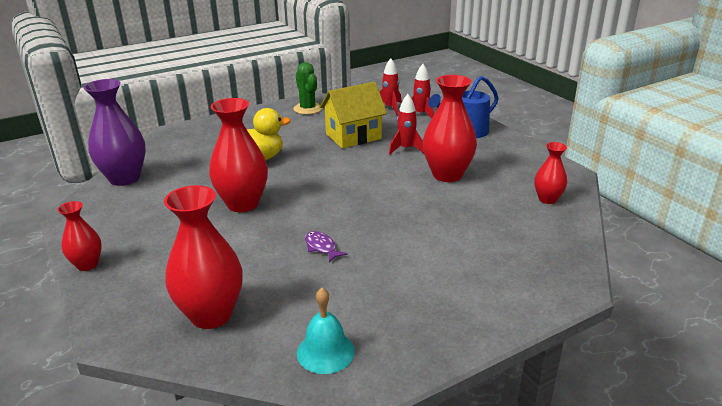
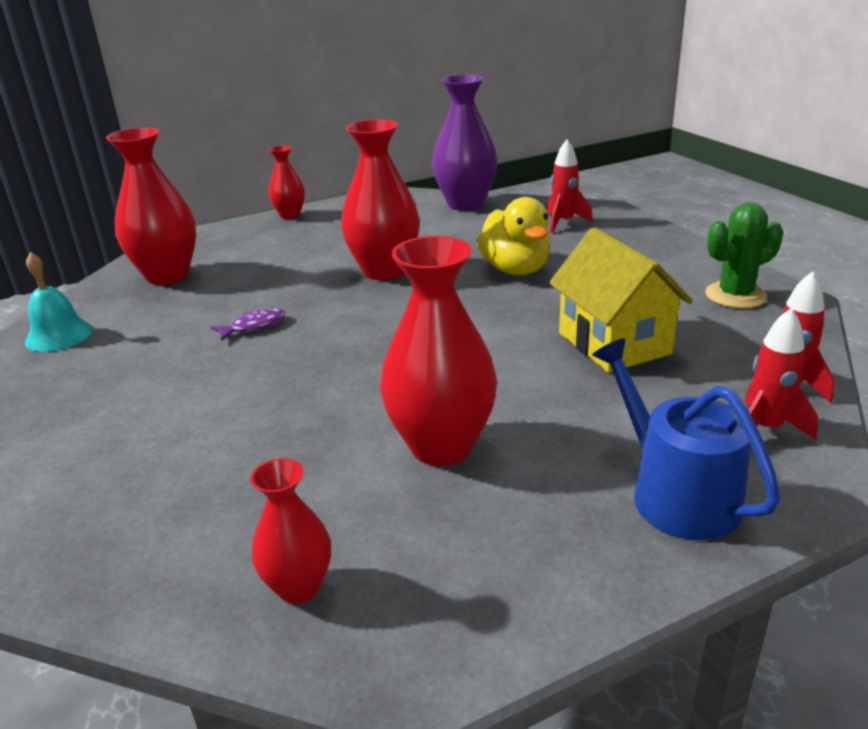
camera: 95 degrees right, 0 degrees up
(406, 149) = (561, 401): red rocket -> red rocket (563, 222)

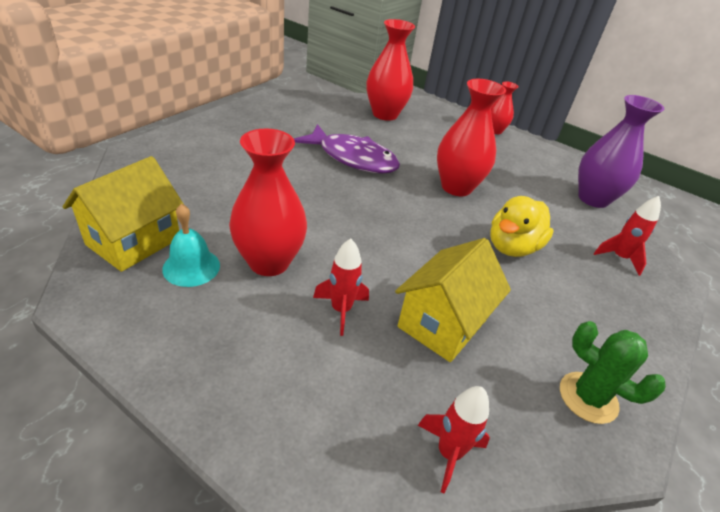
camera: 55 degrees right, 10 degrees up
(59, 335) = (305, 105): turquoise bell -> turquoise bell (191, 267)
(254, 326) = (353, 158): purple fish -> purple fish, size x2.41
(299, 587) = (133, 241): red vase -> yellow house
(675, 493) = (262, 389): blue watering can -> none
(765, 428) = (372, 440): red rocket -> red rocket (341, 310)

